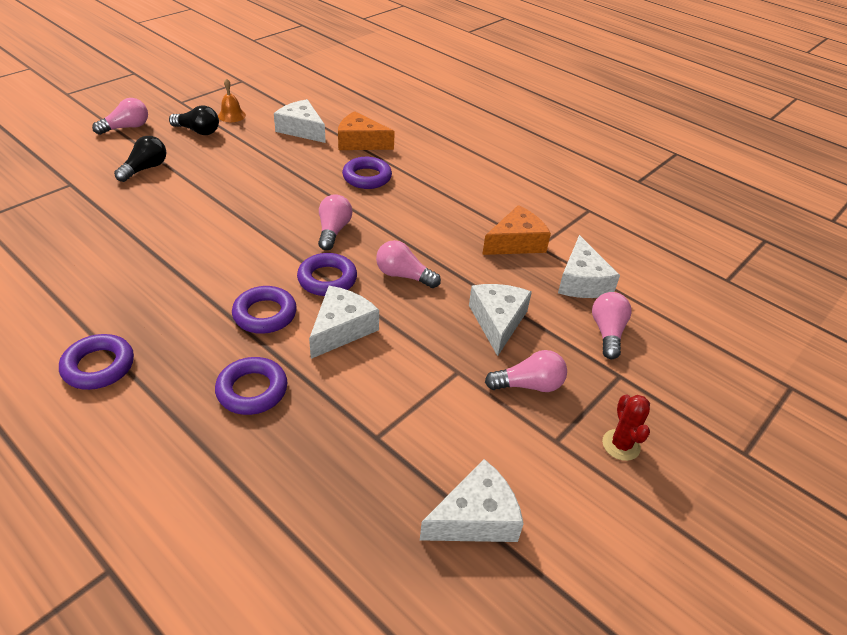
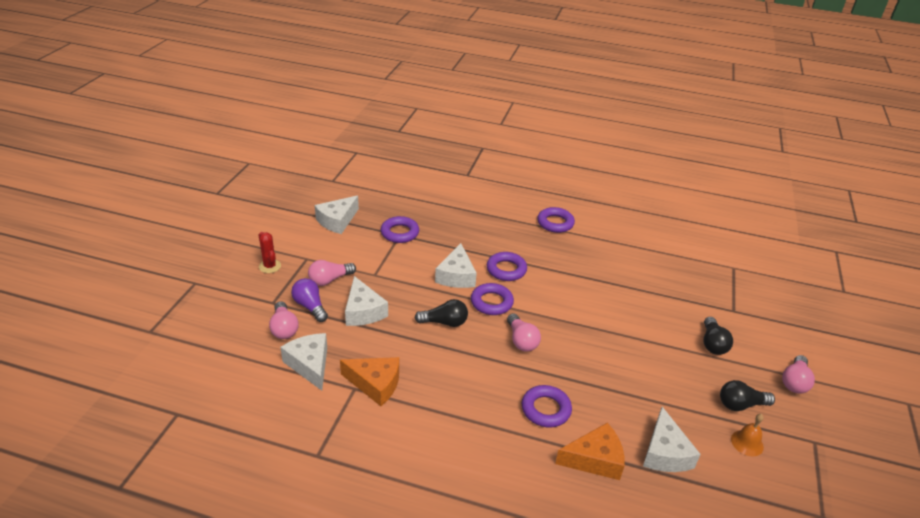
camera: 155 degrees right, 5 degrees down
(252, 390) = (474, 235): purple ring -> purple ring (399, 233)
(301, 129) = (665, 452): white cheese -> white cheese turned 75 degrees clockwise
(403, 276) = (444, 322): pink light bulb -> black light bulb
(516, 242) = (375, 384): orange cheese -> orange cheese turned 105 degrees counterclockwise
(567, 352) = (310, 306): none -> purple light bulb

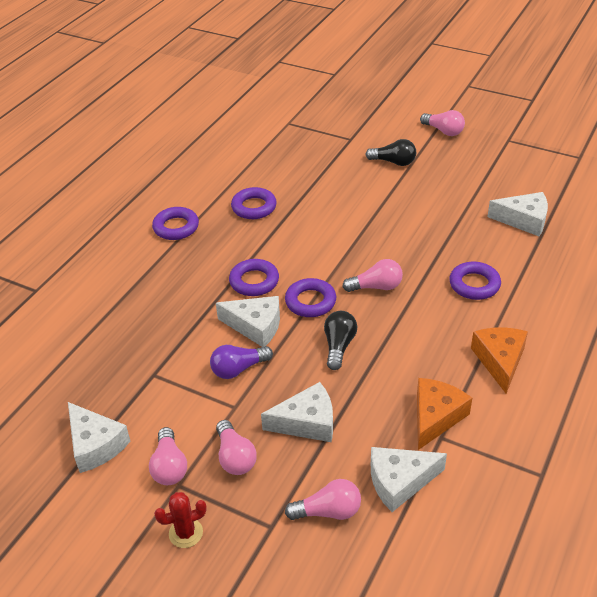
camera: 75 degrees left, 5 degrees up
(310, 306) = (288, 481): purple light bulb -> purple light bulb (238, 369)
(321, 253) = (169, 467): none -> pink light bulb
(399, 233) = (149, 374): purple ring -> purple ring (254, 207)
(594, 459) = (534, 263): orange cheese -> orange cheese (499, 361)
(740, 405) = (469, 166): black light bulb -> none
(747, 443) = (511, 173): orange bell -> none

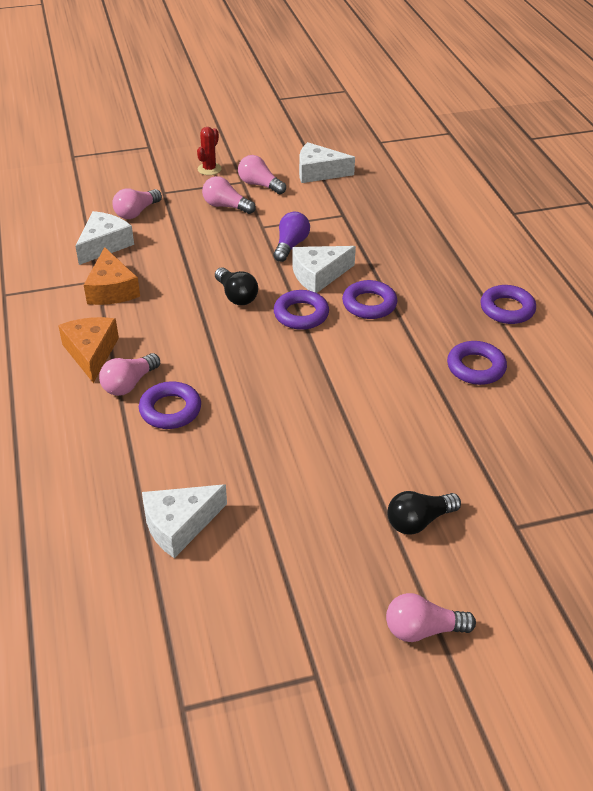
camera: 135 degrees right, 0 degrees up
(307, 422) = (202, 243): white cheese -> none
(376, 287) = (260, 357): pink light bulb -> pink light bulb (129, 384)
(499, 361) = (91, 353): orange cheese -> orange cheese turned 150 degrees counterclockwise

